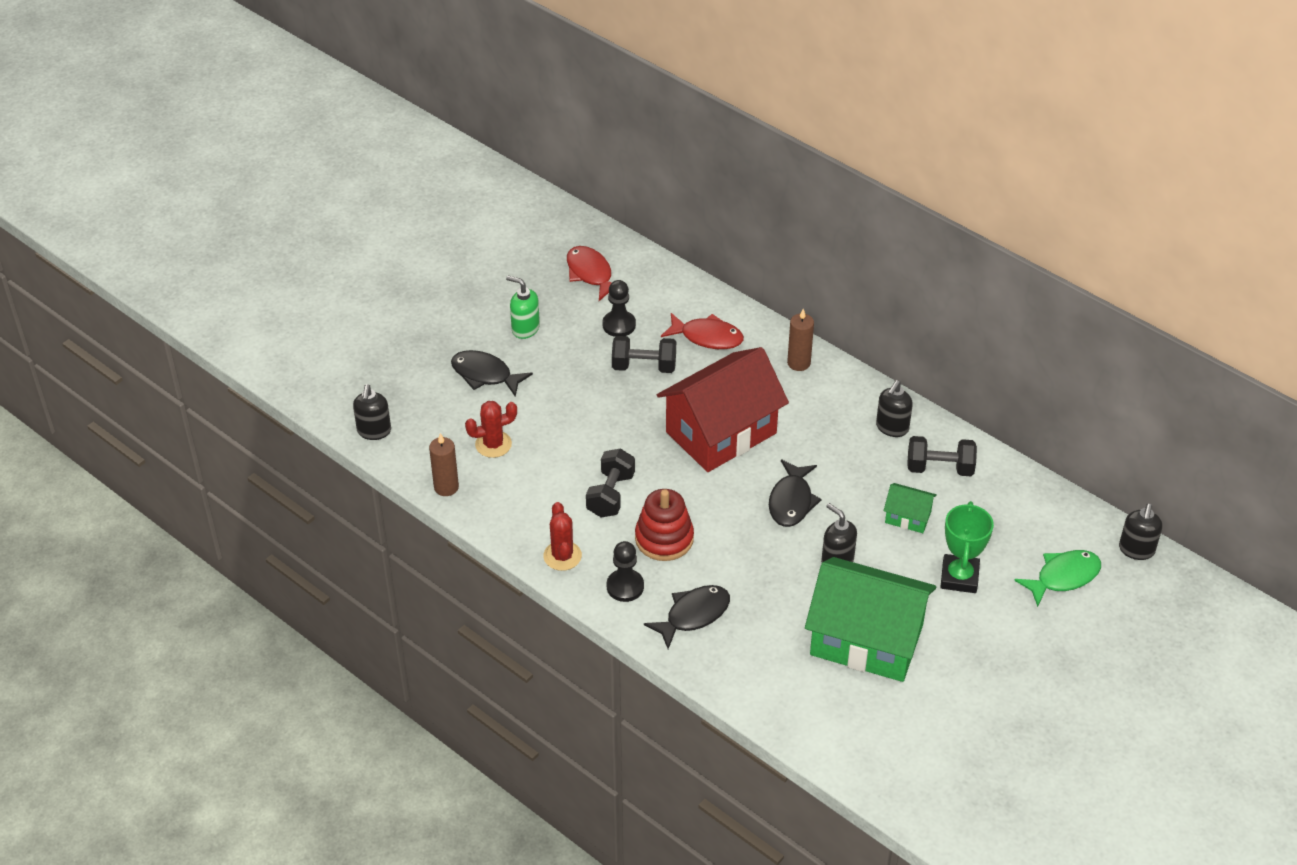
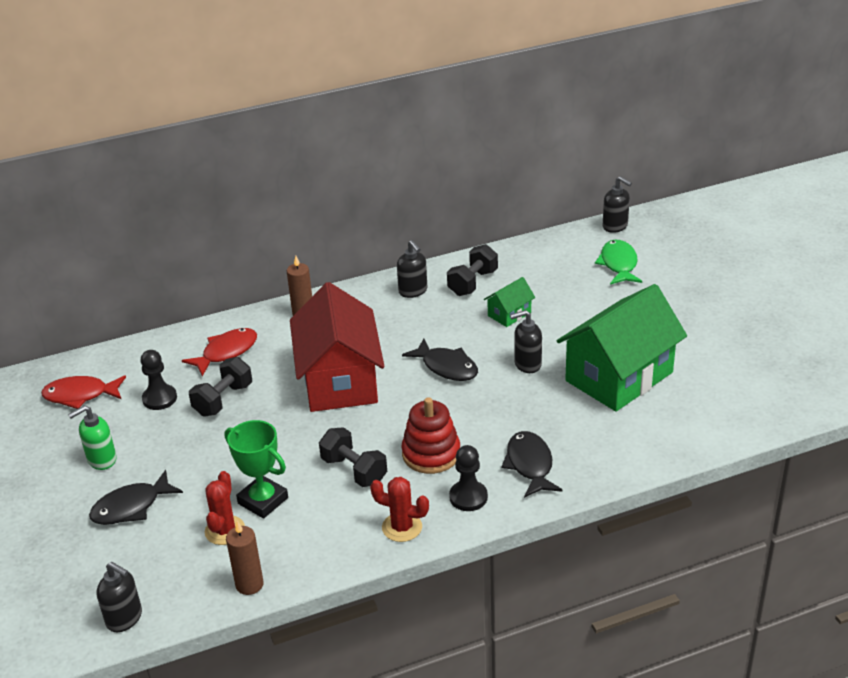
camera: 60 degrees left, 10 degrees down
(959, 577) = (586, 310): green trophy -> green trophy (263, 500)

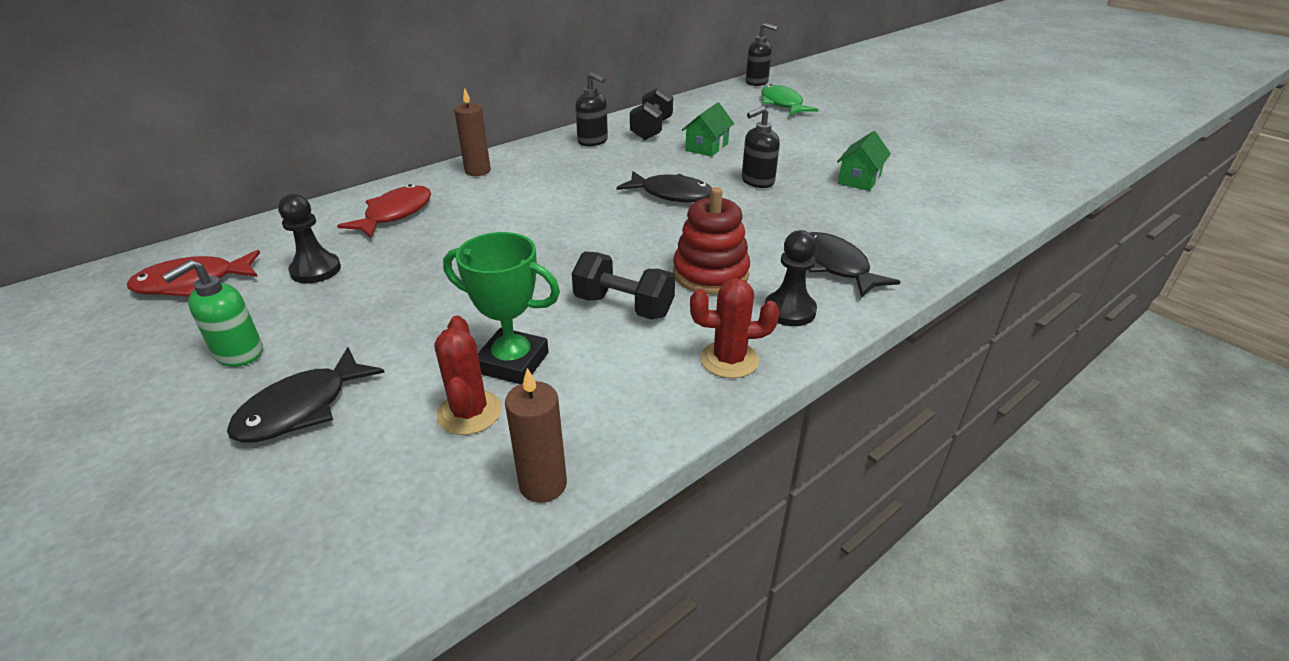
camera: 20 degrees left, 0 degrees up
(125, 618) = (329, 598): black soap dispenser -> none
(223, 400) = (408, 259): black dumbbell -> none
(340, 380) = (553, 221): red house -> none
(619, 376) = (859, 179): green house -> green house, size x0.43

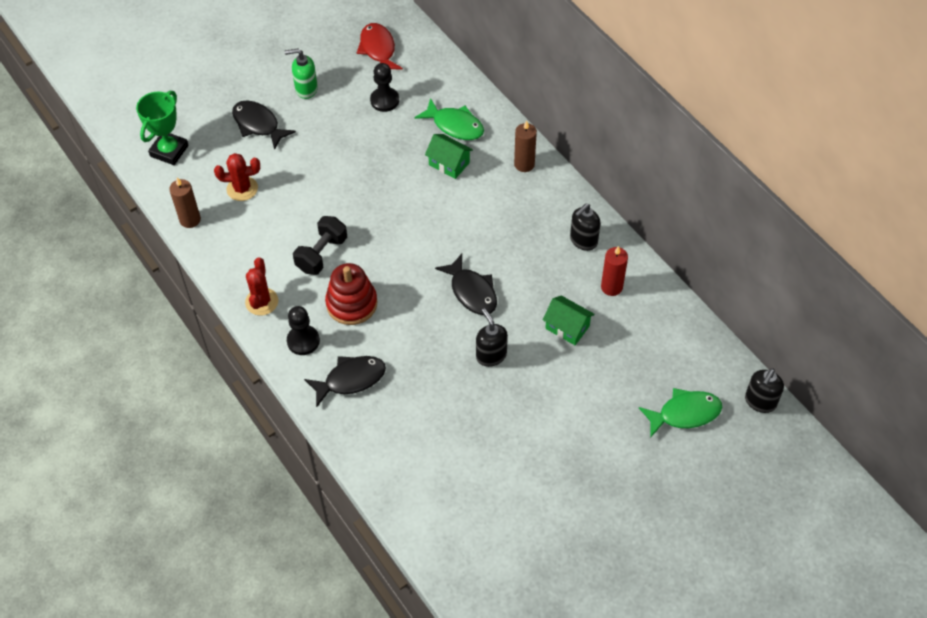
camera: 95 degrees right, 20 degrees up
(238, 353) = (306, 89): green soap dispenser -> green soap dispenser turned 45 degrees counterclockwise
(395, 214) = (455, 125): red fish -> green fish
(512, 362) = (277, 203): green trophy -> green trophy (169, 151)
(651, 129) = (611, 287): black dumbbell -> red candle
(671, 194) = (472, 291): black fish -> black fish turned 60 degrees counterclockwise
(859, 179) = (489, 435): green house -> green house (449, 164)

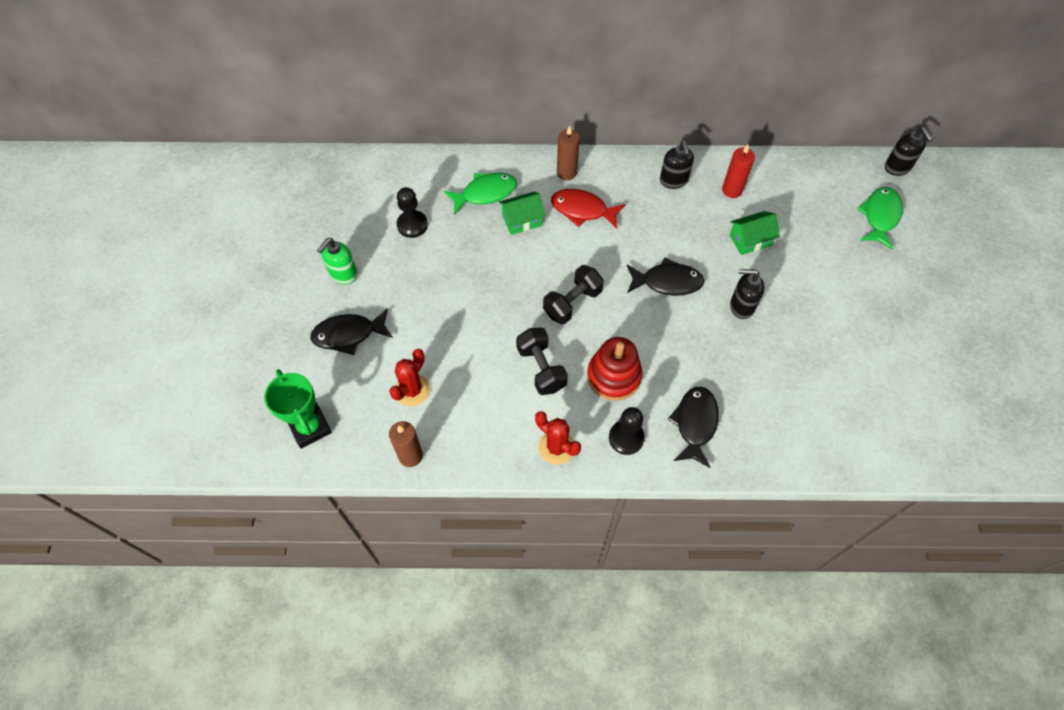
camera: 55 degrees left, 5 degrees up
(378, 49) = (351, 197): red fish -> red fish (582, 210)
(397, 240) = (572, 303): none -> black dumbbell

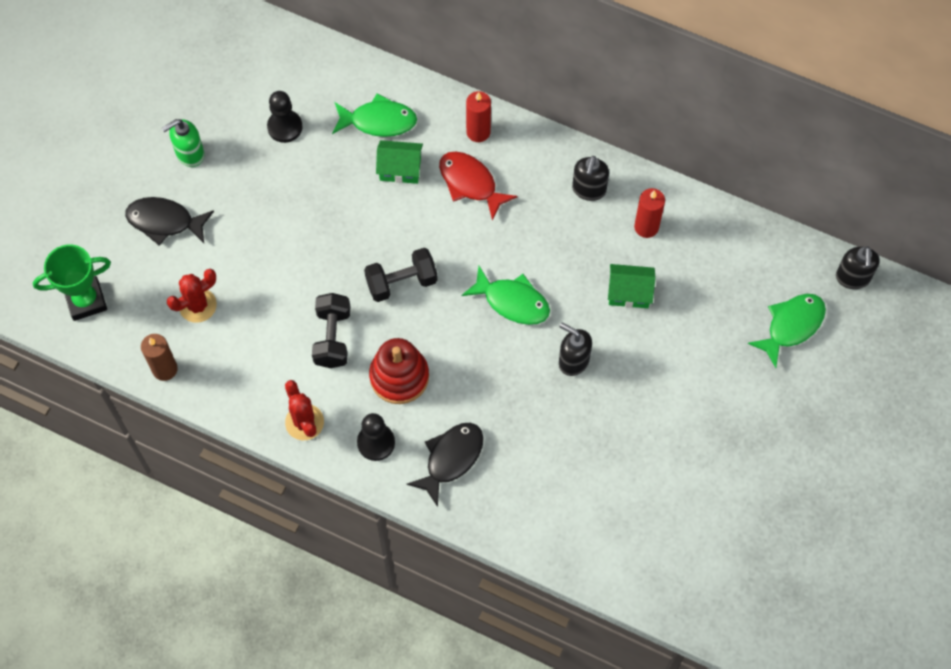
camera: 25 degrees right, 5 degrees up
(310, 427) = (86, 300): green trophy -> green trophy turned 75 degrees clockwise
(566, 172) = (478, 132): brown candle -> red candle
(667, 282) = (512, 301): black fish -> green fish

